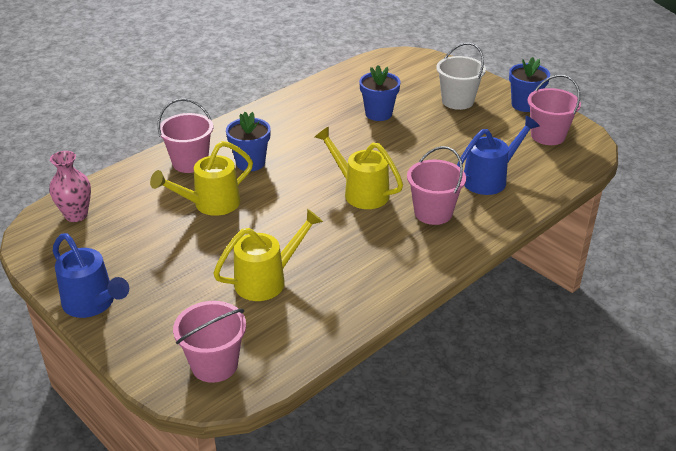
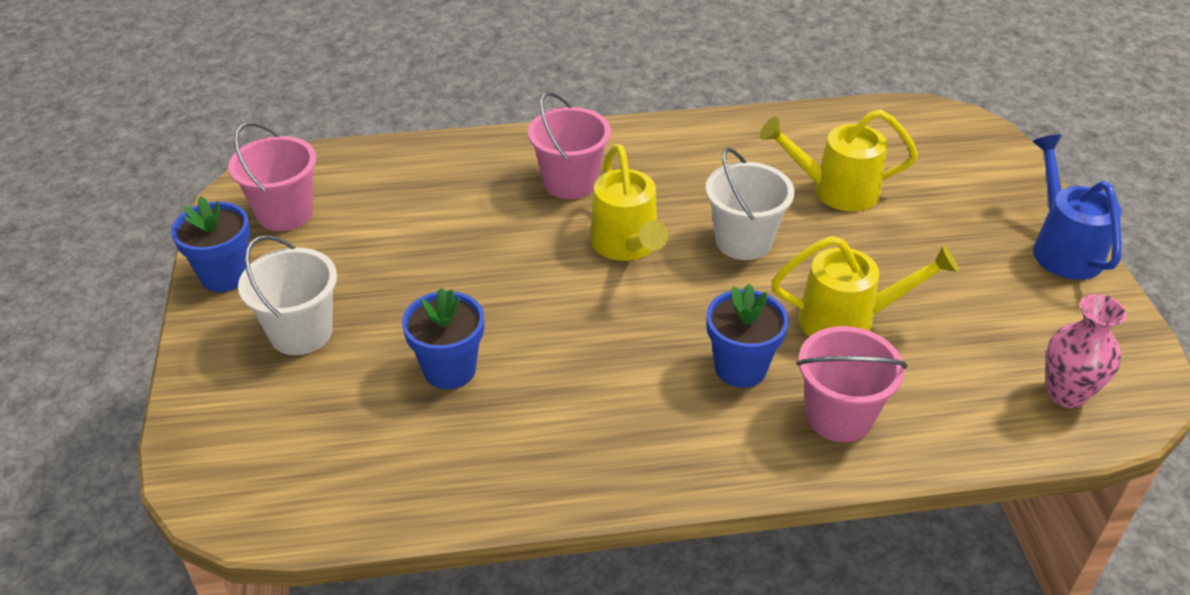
camera: 145 degrees left, 5 degrees up
(214, 365) = (941, 138): pink bucket -> none
(299, 222) = (743, 241): none -> white bucket
(490, 179) = (448, 191): blue watering can -> none

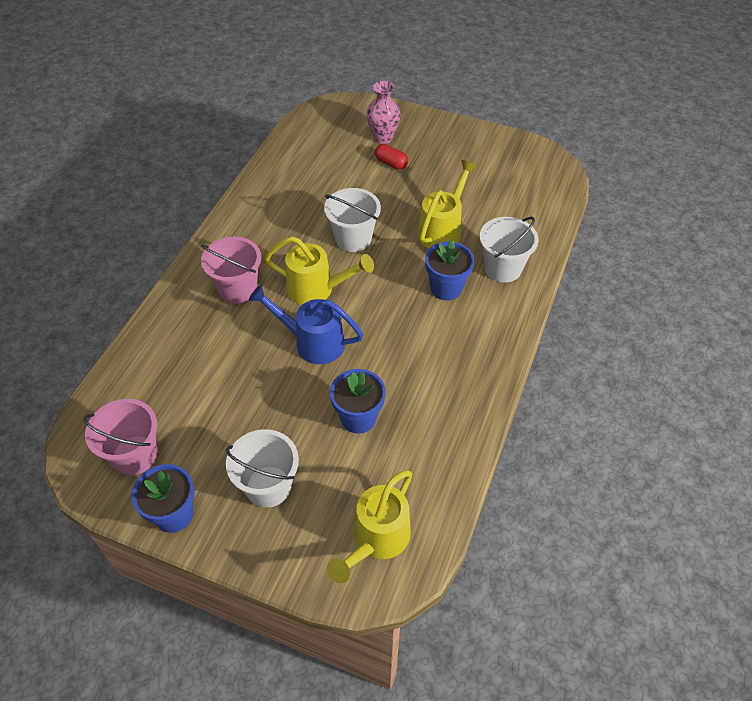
camera: 60 degrees left, 10 degrees up
(835, 190) = (343, 182): yellow watering can -> yellow watering can (376, 540)
(839, 416) = (502, 268): pink bucket -> white bucket
(920, 218) = (391, 163): none -> red capsule
(1062, 248) = (450, 129): blue watering can -> blue watering can (312, 342)
(1066, 394) = (539, 184): pink vase -> pink vase (383, 138)

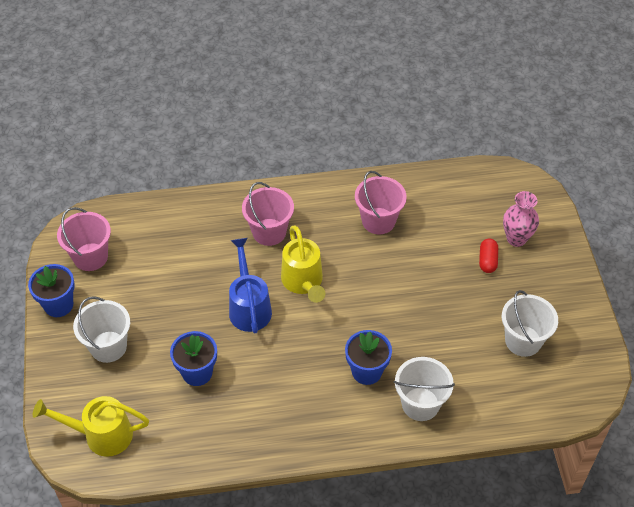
camera: 60 degrees right, 0 degrees up
(293, 209) = (378, 221): none -> pink bucket
(353, 238) = (375, 279): white bucket -> white bucket (523, 341)
(442, 230) = (433, 338): yellow watering can -> none

